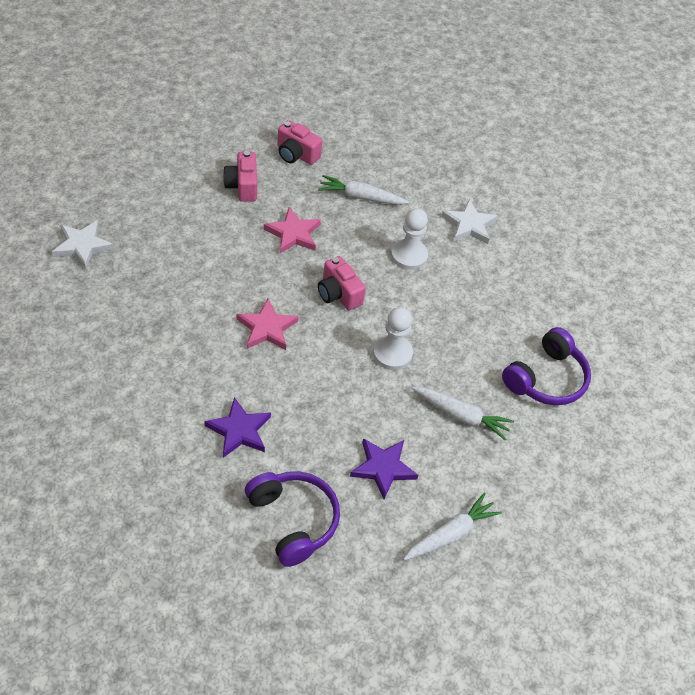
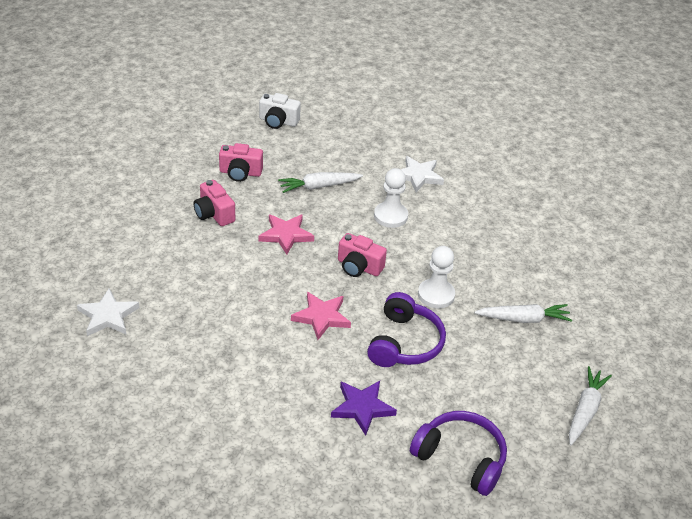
camera: 25 degrees left, 10 degrees down
(371, 115) = (278, 121): none -> white camera
(383, 468) = (497, 384): purple star -> none
(546, 379) = (562, 265): purple headphones -> purple headphones (405, 343)

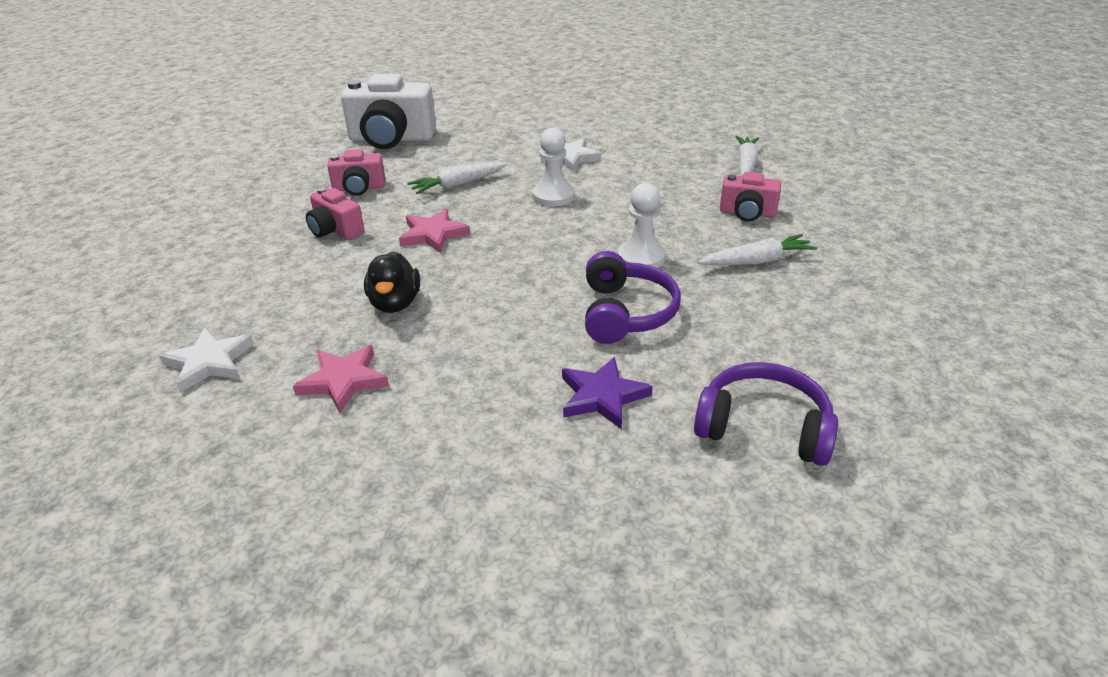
camera: 10 degrees left, 5 degrees down
(242, 295) = (395, 303): none -> black duck
(278, 121) = (391, 139): white camera -> white camera, size x1.83
(321, 317) = (507, 306): pink star -> pink star (343, 380)
(359, 267) = (535, 248): pink camera -> pink camera (747, 213)
(585, 410) = (886, 337): white carrot -> white carrot (745, 165)

